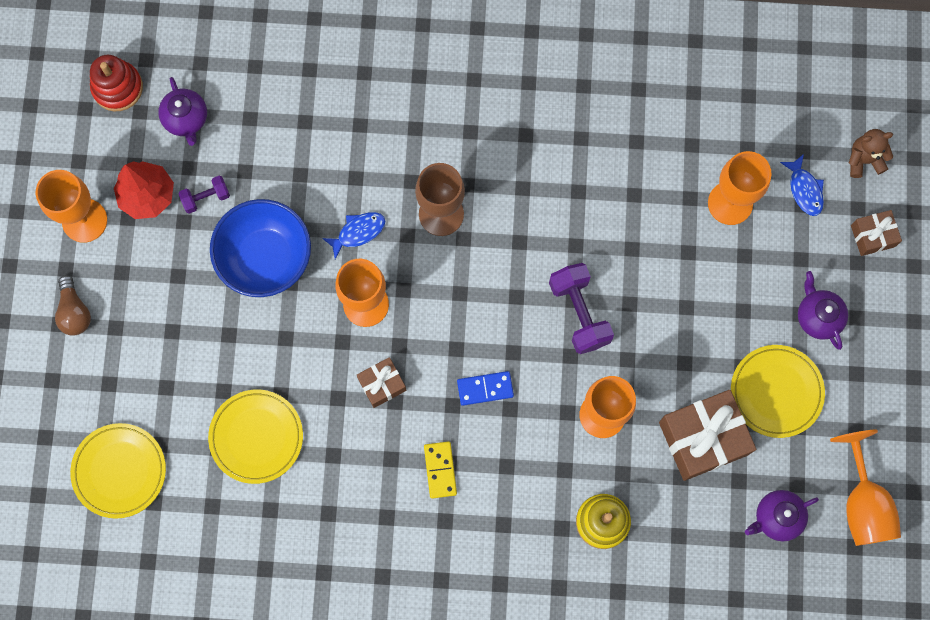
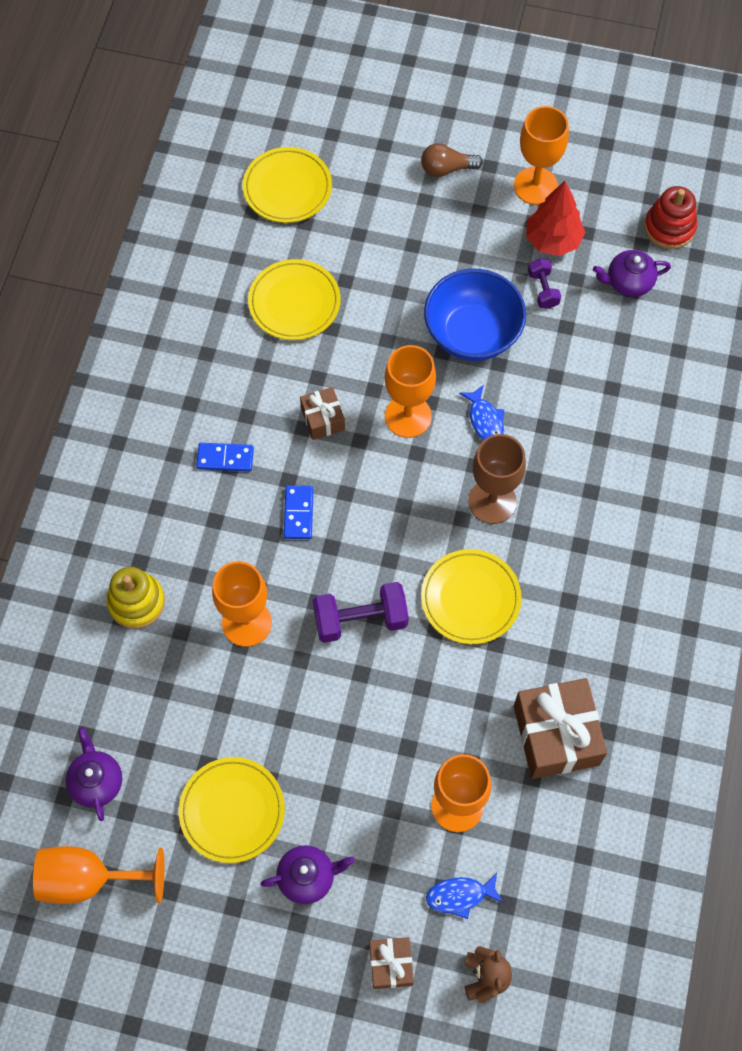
camera: 100 degrees right, 10 degrees down
(440, 470) = (225, 458): yellow domino -> blue domino
(540, 219) = (470, 598): none -> yellow plate
(703, 438) = (199, 721): brown gift -> brown gift (556, 735)

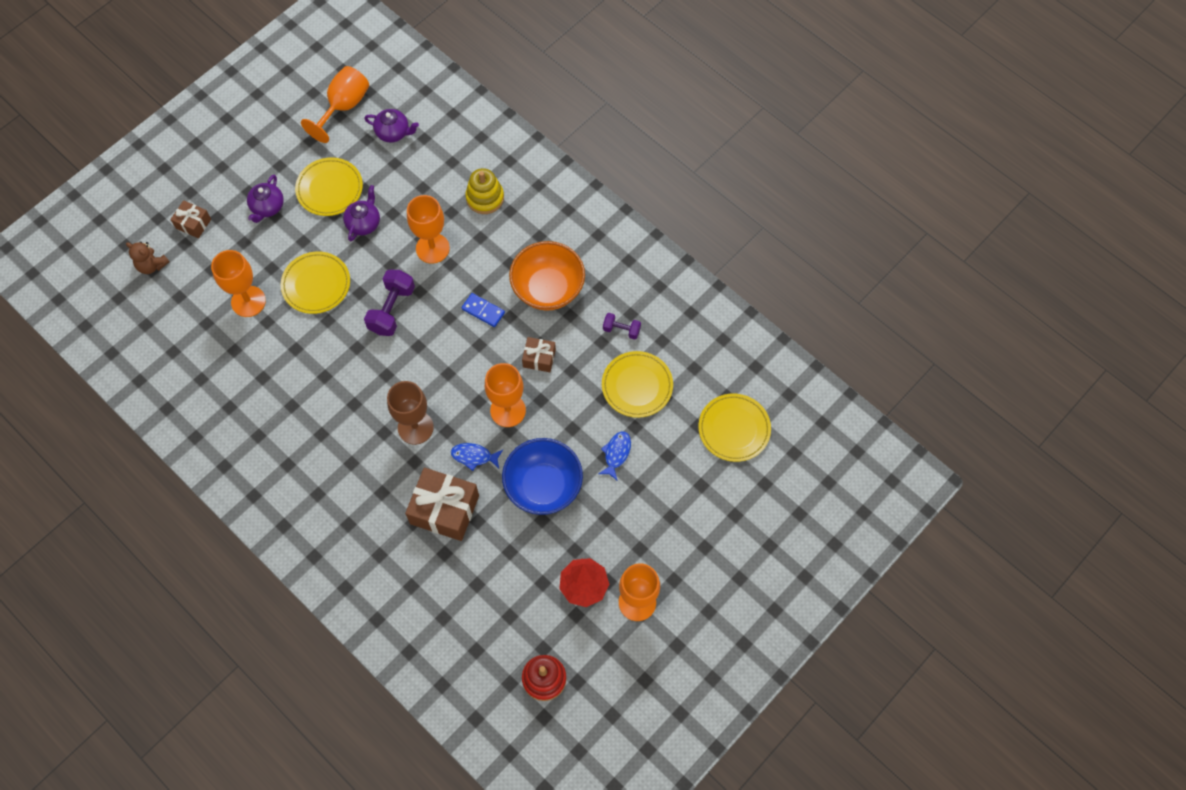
camera: 120 degrees right, 0 degrees up
(225, 458) = (548, 288): blue domino -> orange bowl
(447, 169) = (688, 547): brown light bulb -> none
(460, 896) = (201, 276): blue fish -> blue fish (616, 453)
(470, 598) = (362, 378): yellow plate -> yellow plate (316, 284)
(543, 290) = (548, 554): purple dumbbell -> purple dumbbell (621, 330)
(556, 735) = (247, 377): brown gift -> brown gift (444, 510)
(628, 282) = (517, 618): purple teapot -> purple teapot (364, 223)

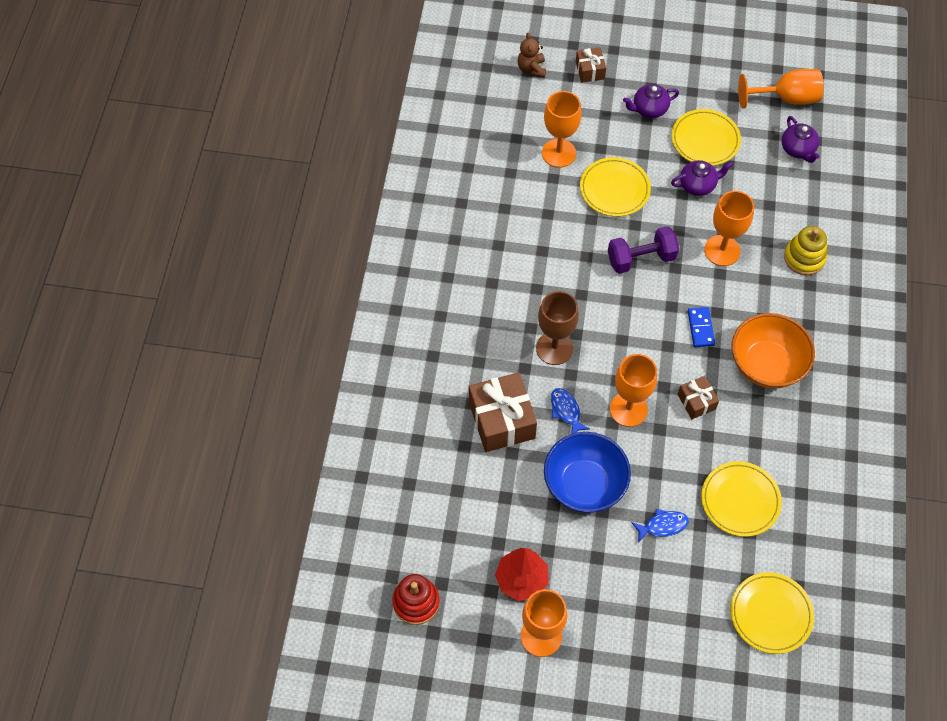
camera: 55 degrees right, 5 degrees down
(621, 330) = (781, 451): purple dumbbell -> none

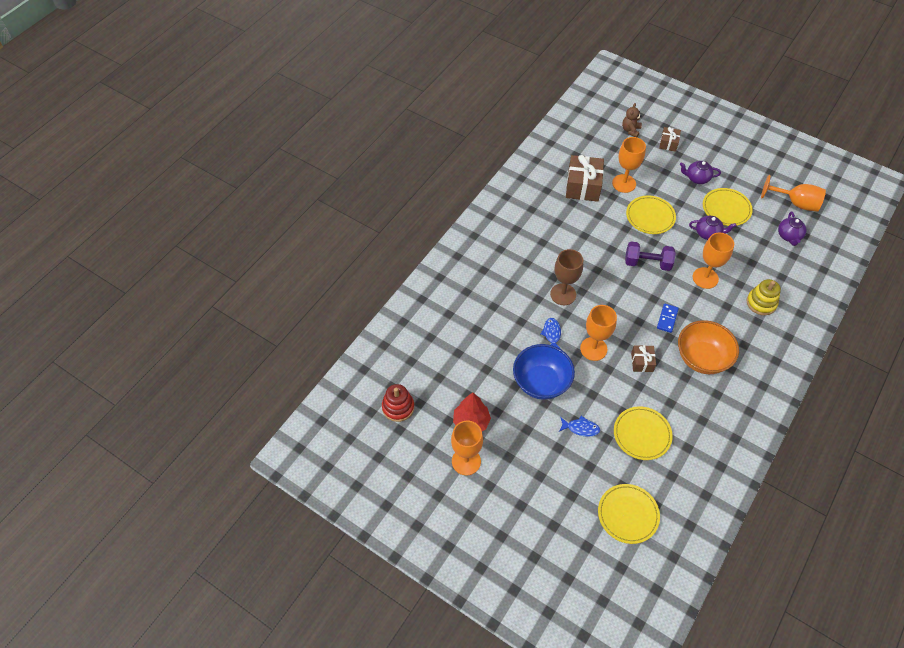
camera: 25 degrees right, 5 degrees down
(501, 420) = (507, 323): brown gift -> brown gift (583, 186)

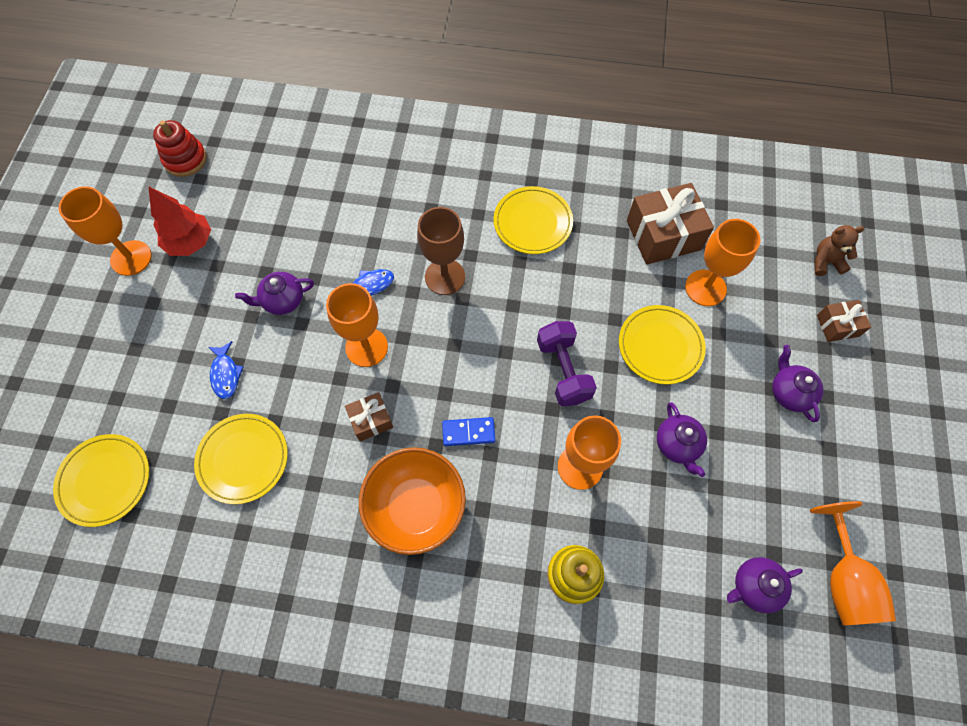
camera: 65 degrees right, 10 degrees up
(541, 382) = (282, 300): blue bowl -> purple teapot
(726, 209) = (751, 459): yellow plate -> yellow plate (532, 222)

